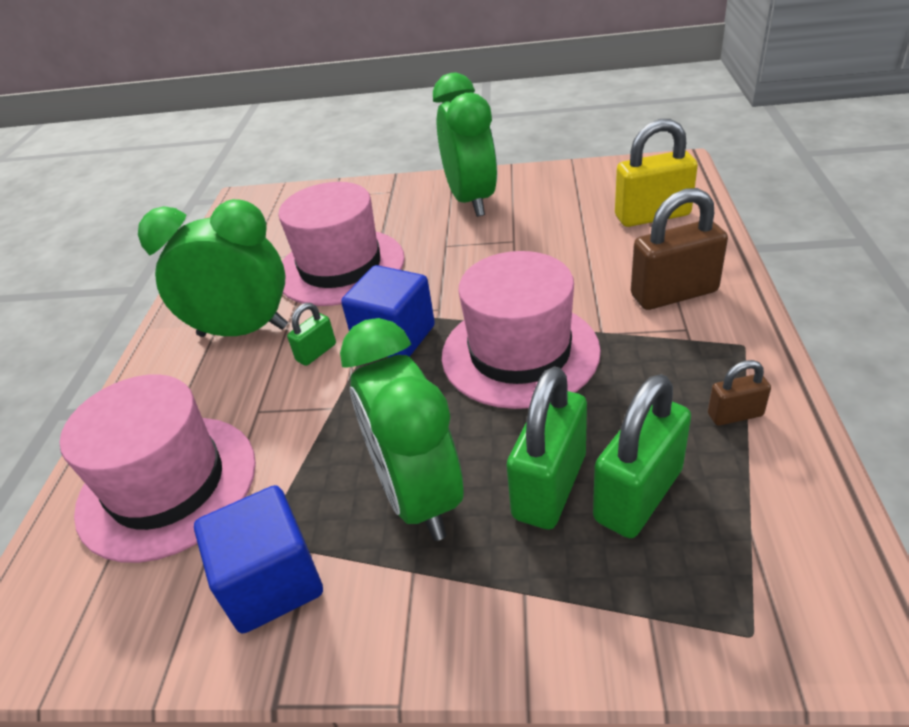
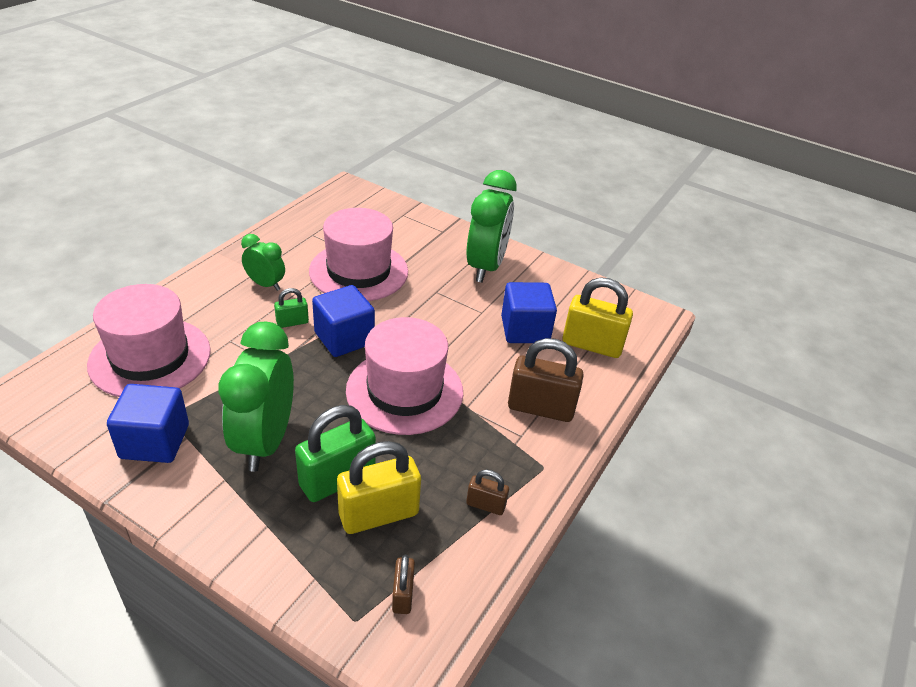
camera: 20 degrees right, 0 degrees up
(243, 331) = (265, 284): green clock -> green clock, size x0.53
(574, 234) = (525, 330): none -> blue cube
(638, 495) = (378, 514): green padlock -> yellow padlock
(768, 567) = (403, 595): none -> brown padlock

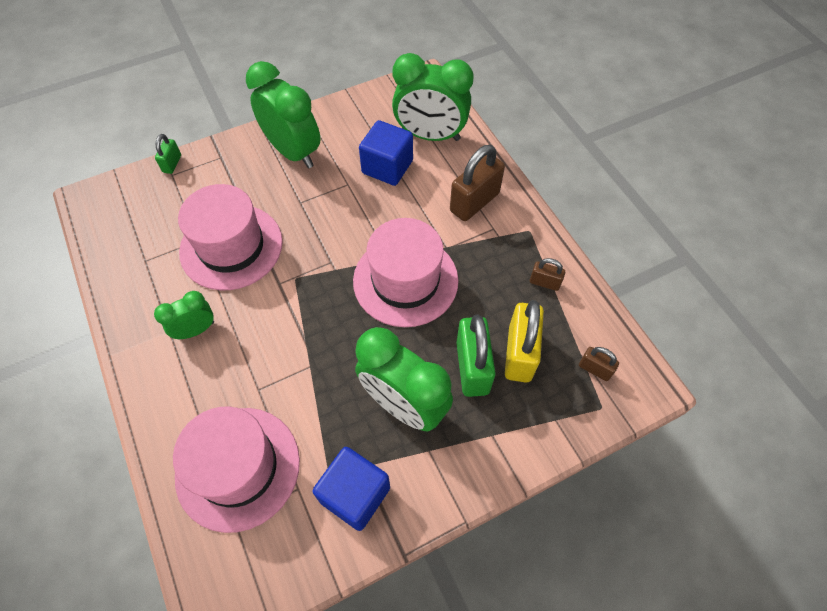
camera: 55 degrees left, 20 degrees up
(292, 322) = (267, 328): green padlock -> green padlock (172, 164)
(344, 338) = (315, 296): blue cube -> none
(485, 505) = (544, 282): brown padlock -> brown padlock turned 60 degrees clockwise
(592, 345) = (430, 136): yellow padlock -> green clock

